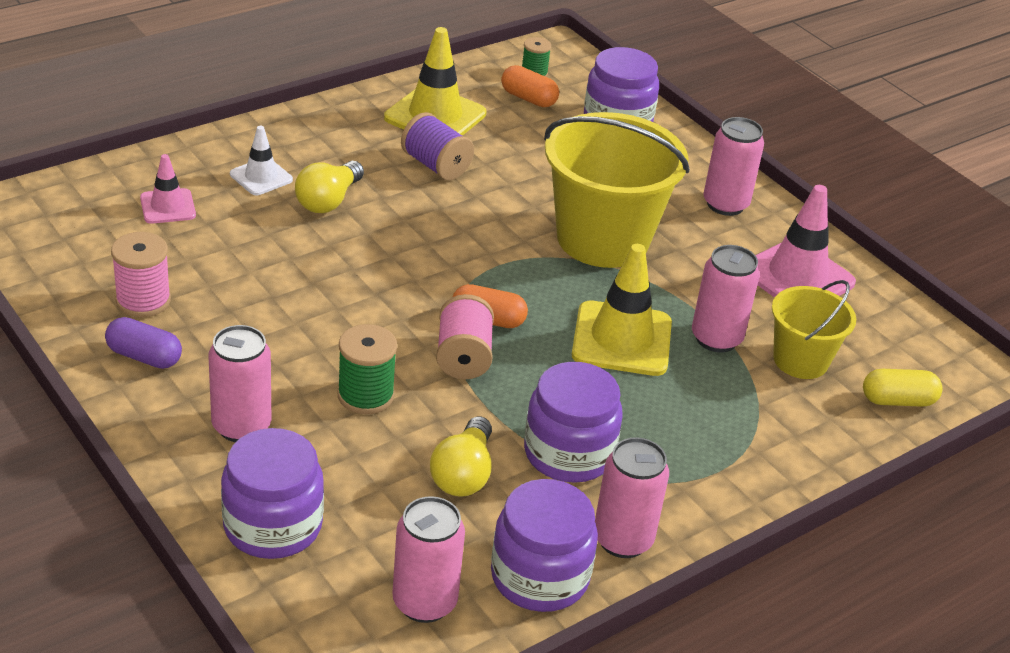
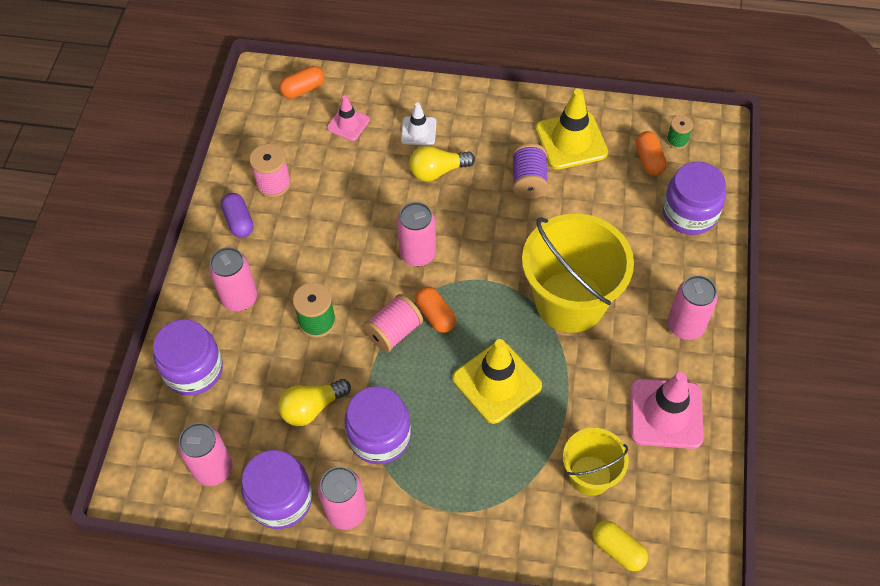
camera: 50 degrees right, 20 degrees up
(67, 200) = (303, 89): none -> orange capsule
(716, 338) = (555, 422): pink can -> pink can (418, 254)

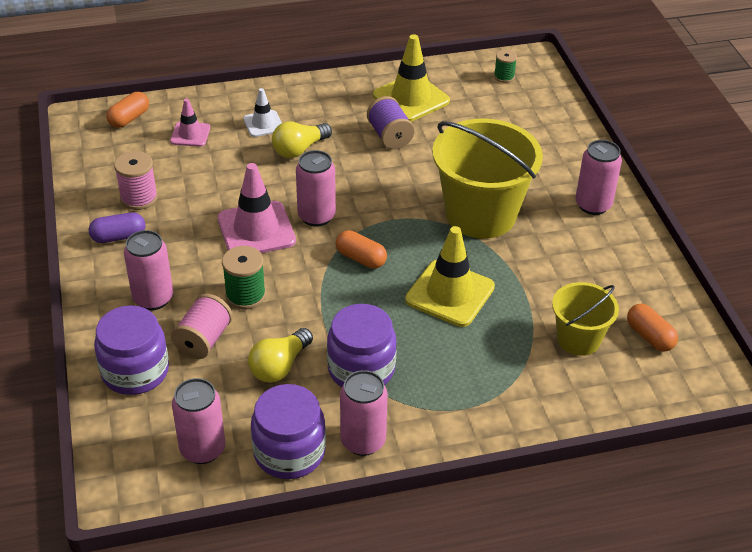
camera: 25 degrees left, 15 degrees down
(239, 221) = (118, 237): purple capsule -> purple capsule turned 60 degrees counterclockwise
(394, 332) = (328, 282): pink spool -> pink spool (203, 340)
(618, 549) = (638, 388): yellow capsule -> none
(649, 160) = (488, 96): orange capsule -> orange capsule (649, 336)
(666, 414) = (616, 273): pink traffic cone -> pink traffic cone (256, 230)
(689, 213) = (546, 124): purple jar -> none

